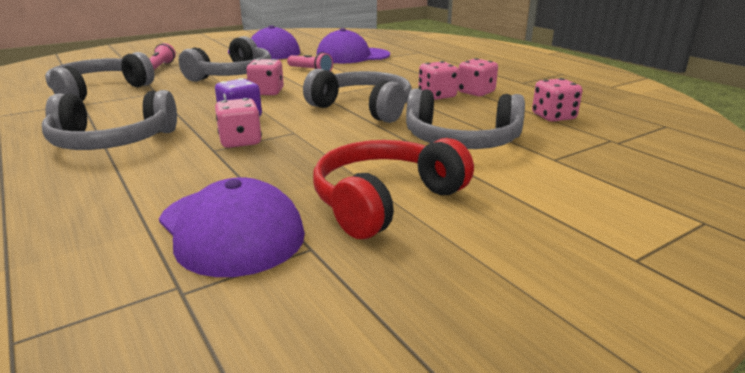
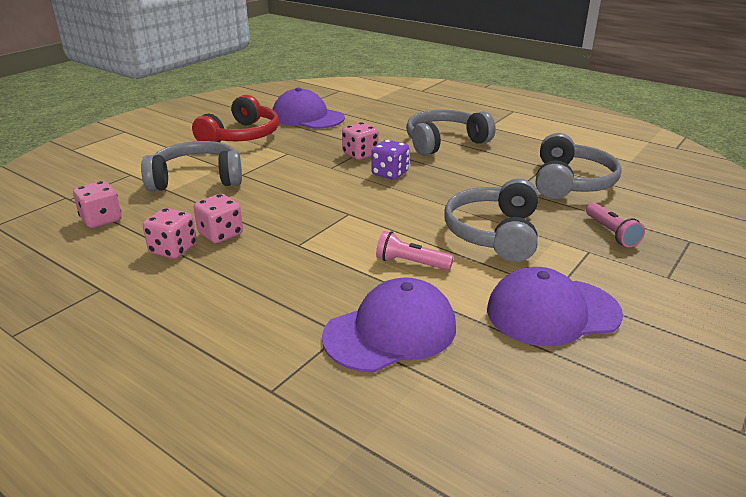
camera: 160 degrees right, 5 degrees up
(266, 92) = (410, 208): pink dice -> none
(363, 108) = (292, 201): grey headphones -> none

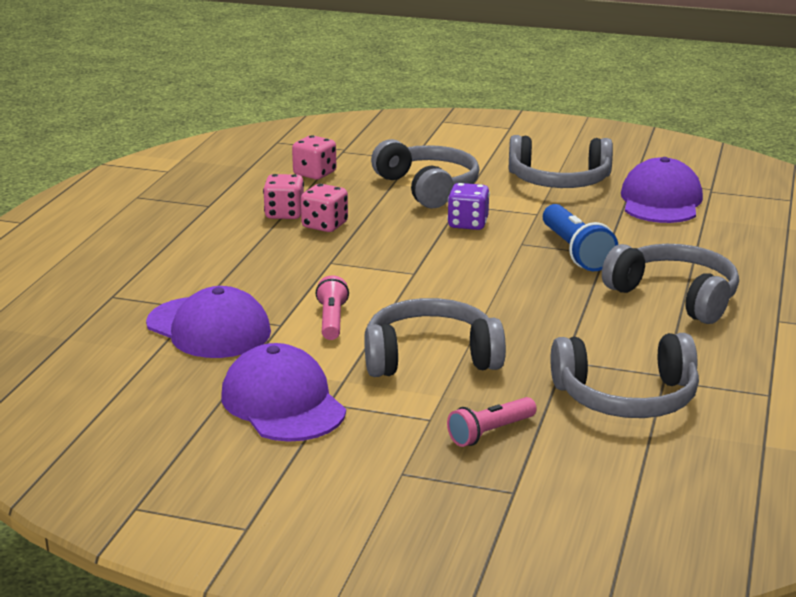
camera: 70 degrees right, 5 degrees down
(241, 136) = (559, 181): red headphones -> grey headphones
(360, 154) = (575, 252): pink dice -> blue flashlight
(390, 173) = (536, 278): purple dice -> purple dice (468, 224)

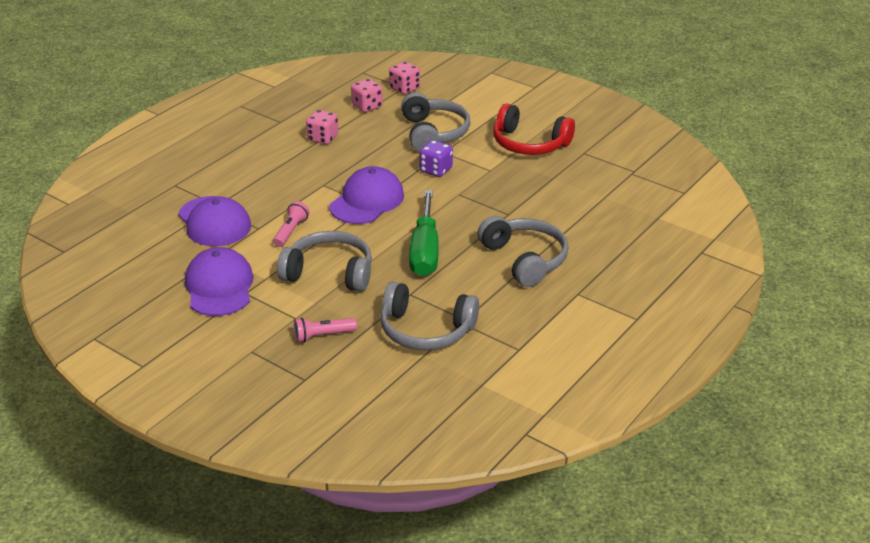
camera: 20 degrees right, 10 degrees up
(325, 225) = (341, 153): pink dice -> pink dice (404, 89)
(537, 310) = (425, 251): none -> green screwdriver
(559, 181) = (529, 143): grey headphones -> red headphones
(575, 252) = (489, 208): blue flashlight -> none
(661, 201) = (586, 176): purple cap -> purple cap (367, 201)

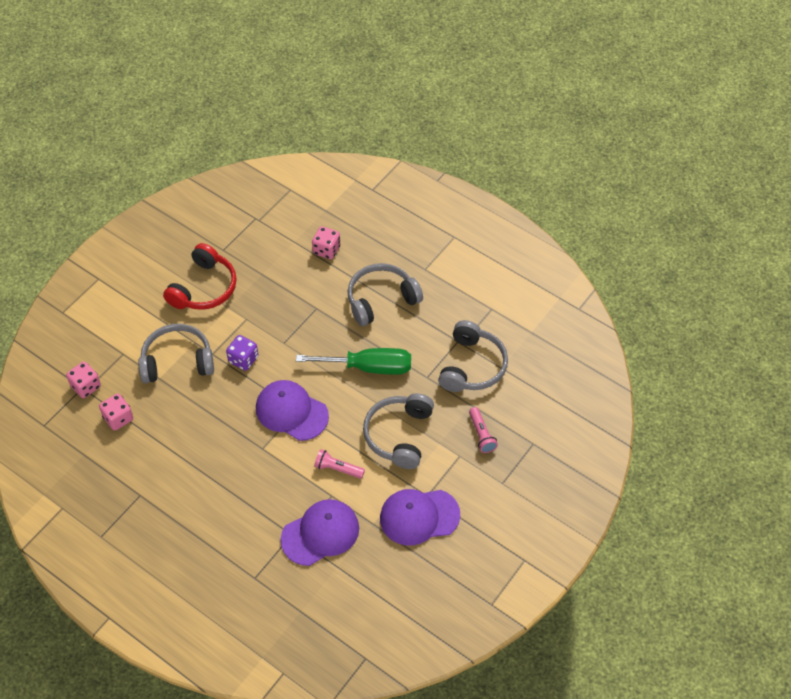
camera: 90 degrees left, 20 degrees up
(322, 138) = (177, 454): pink dice -> pink dice (326, 250)

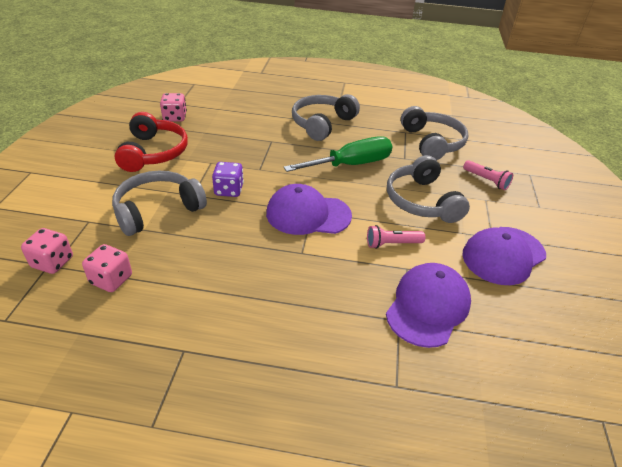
camera: 30 degrees left, 15 degrees down
(326, 250) = (251, 107): pink dice -> pink dice (175, 117)

